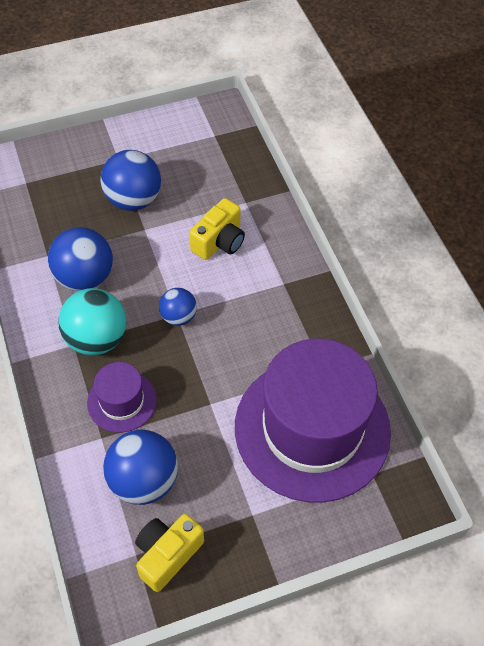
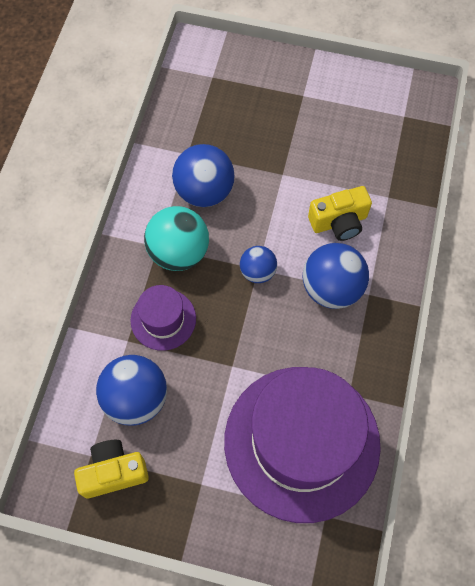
camera: 35 degrees right, 10 degrees up
(133, 200) = (291, 141): blue ball -> blue ball (331, 288)

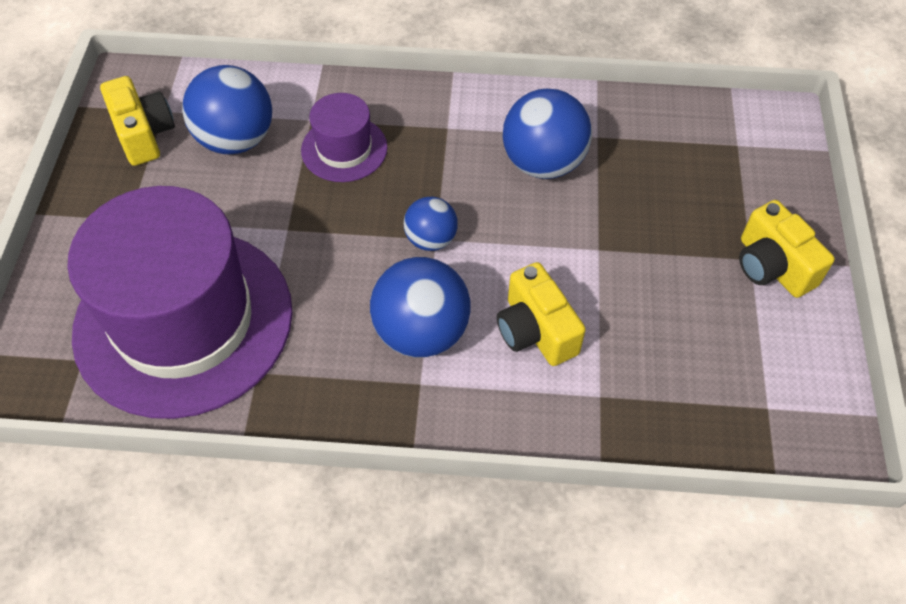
camera: 80 degrees right, 10 degrees down
(179, 252) = (443, 150): turquoise ball -> none
(310, 86) = (772, 266): none -> yellow camera

